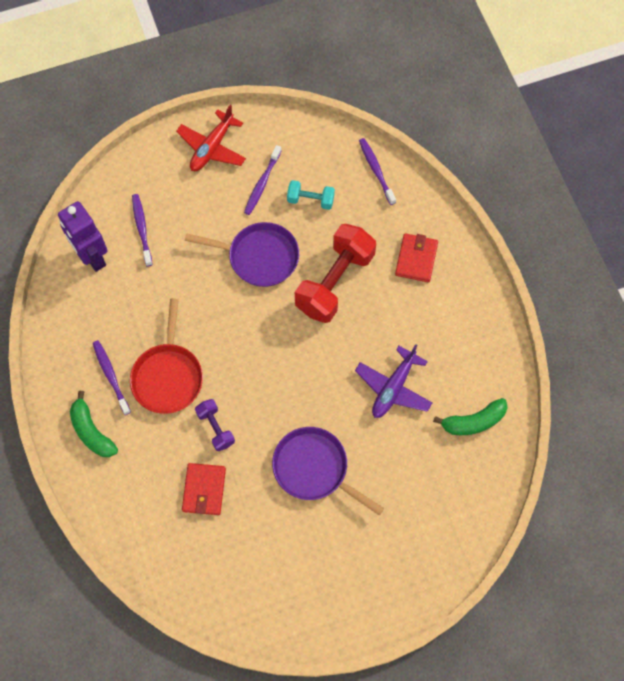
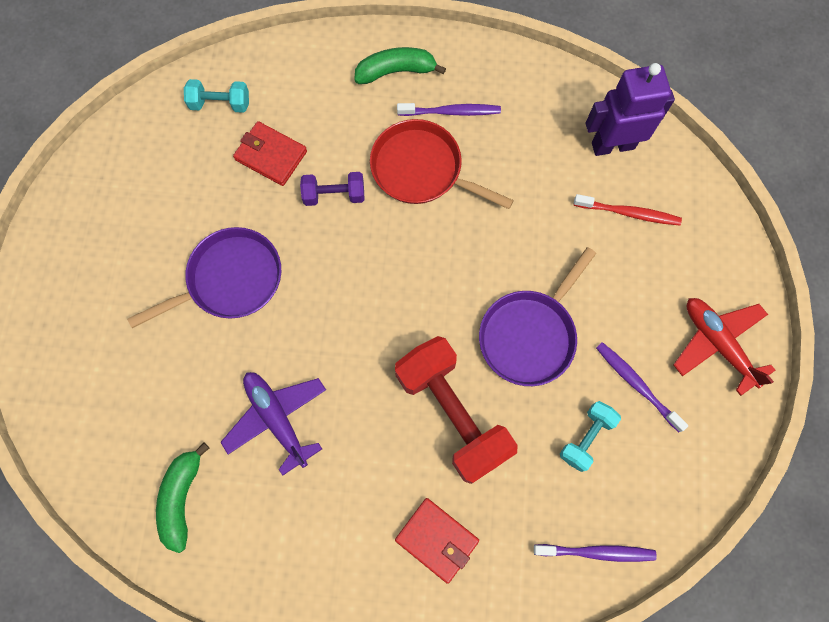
camera: 115 degrees right, 5 degrees up
(142, 229) = (628, 213): purple toothbrush -> red toothbrush
(176, 552) = (220, 103): none -> turquoise dumbbell

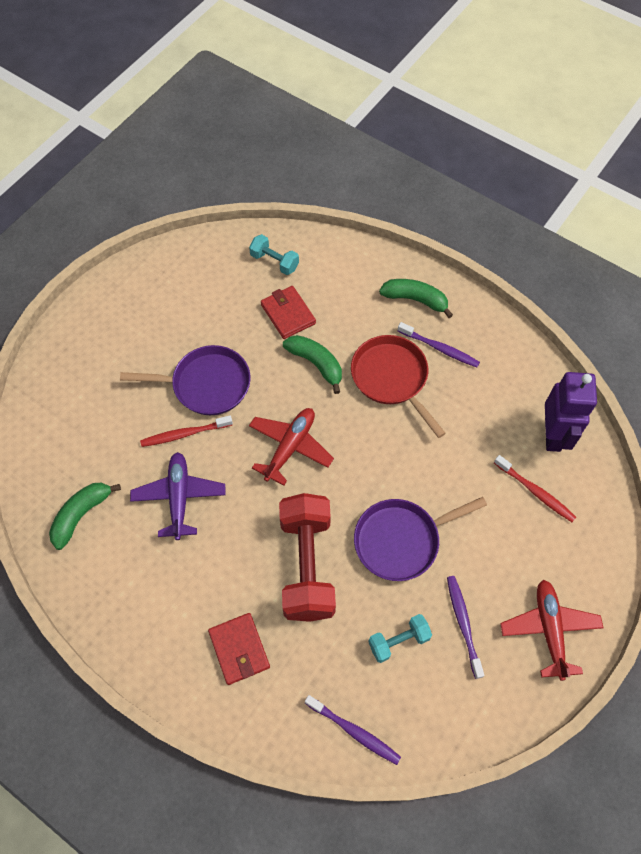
camera: 30 degrees right, 10 degrees down
(240, 347) = (185, 434): none -> red toothbrush
(334, 195) = (316, 364): purple dumbbell -> green banana
(361, 300) = (290, 447): none -> red plane
(612, 145) = (553, 435): purple robot -> purple robot turned 75 degrees clockwise

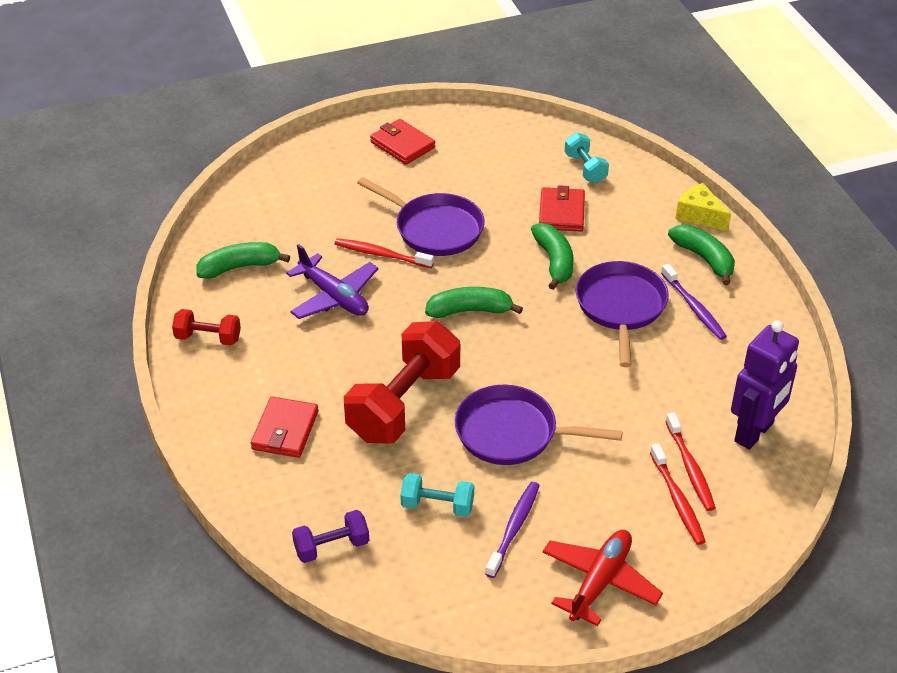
camera: 35 degrees right, 20 degrees down
(110, 601) = (208, 338): none -> red dumbbell
(120, 315) = (402, 145): none -> red wallet
(179, 497) = (334, 297): purple plane -> purple plane turned 105 degrees clockwise
(290, 447) = (470, 310): red plane -> green banana
(354, 731) = (331, 547): purple toothbrush -> purple dumbbell
(384, 261) = (699, 215): none -> yellow cheese
(392, 378) = (621, 307): red pan -> purple pan
(547, 525) = (677, 500): none -> red toothbrush

